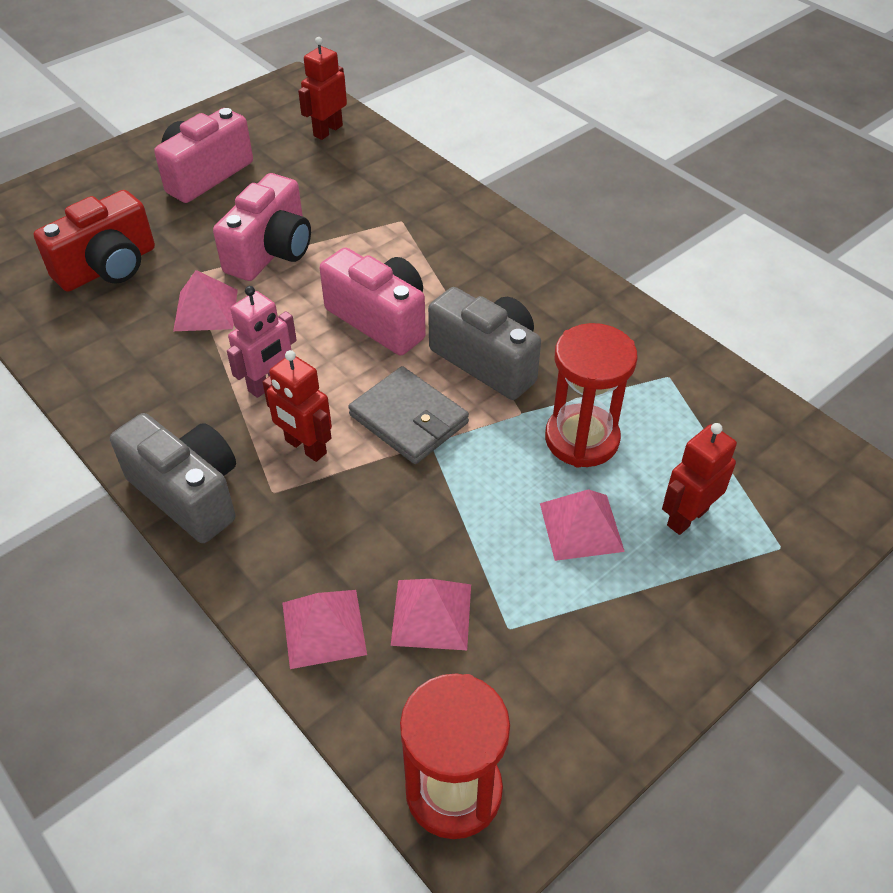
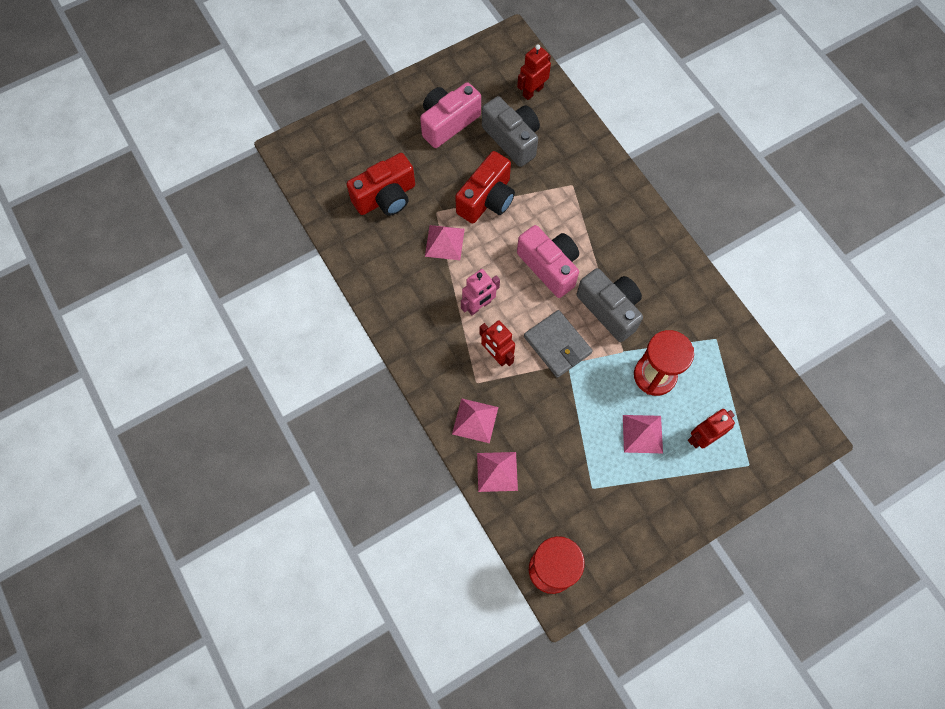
camera: 10 degrees right, 20 degrees up
(188, 493) = (430, 376): grey camera -> grey camera (512, 139)
(271, 252) = (487, 199): pink camera -> red camera
(431, 614) = (553, 473): pink pyramid -> pink pyramid (475, 420)

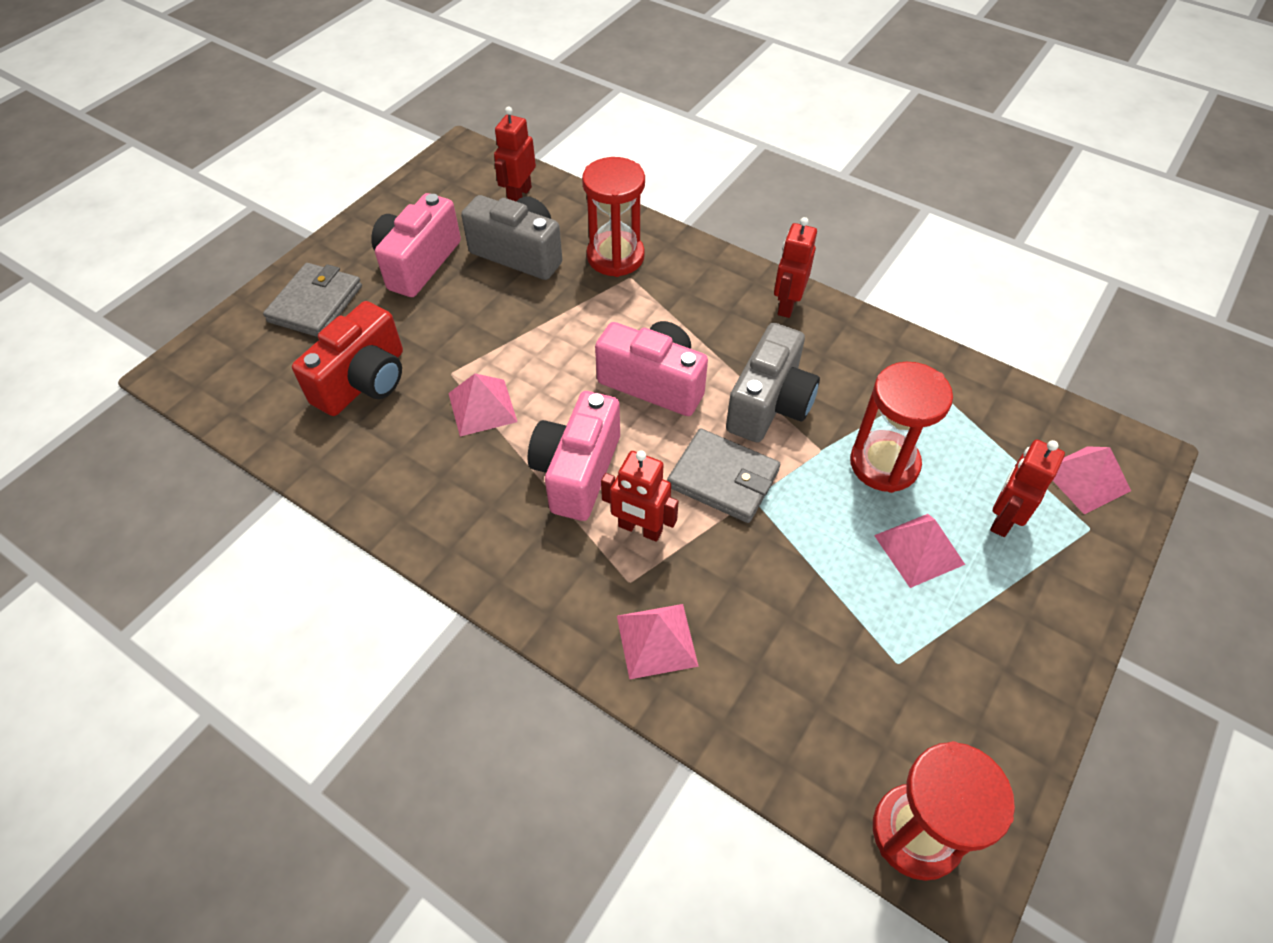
camera: 25 degrees left, 15 degrees down
(377, 130) = (315, 304): none -> grey wallet
(479, 306) = (577, 471): pink robot -> pink camera
(487, 199) = (519, 333): red camera -> none
(497, 471) = (735, 706): pink pyramid -> pink pyramid (1085, 479)
(571, 165) = (615, 257): none -> red hourglass
(610, 309) = (769, 404): grey camera -> grey camera turned 90 degrees clockwise
(660, 245) = (787, 304): none -> red robot

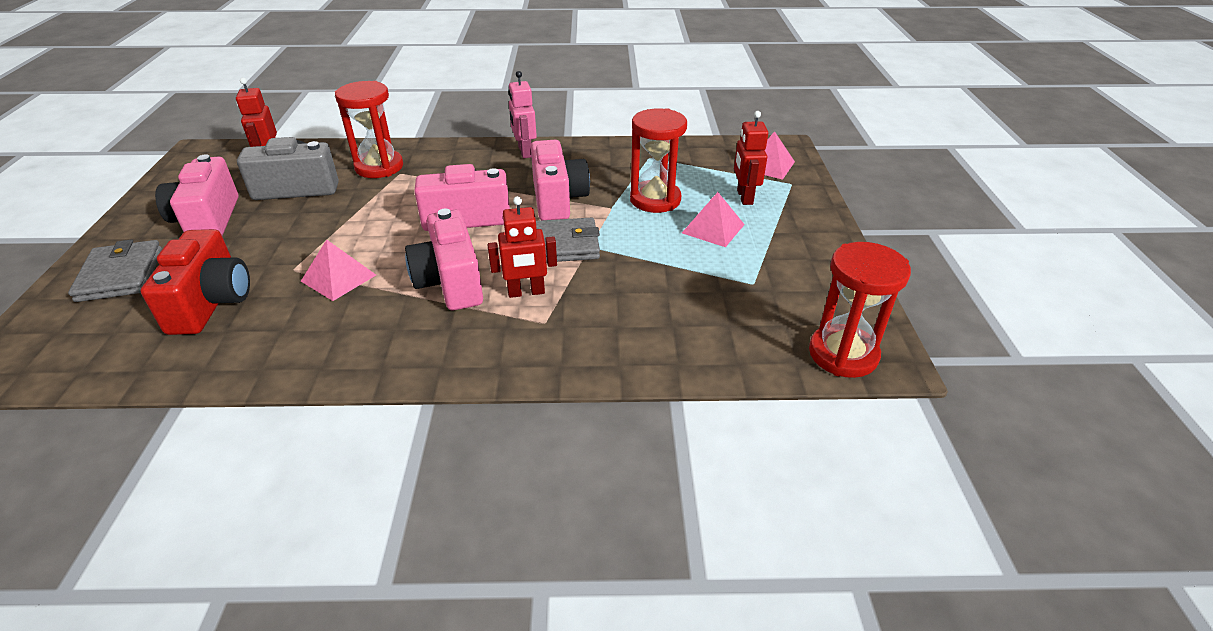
camera: 35 degrees left, 15 degrees down
(657, 640) = (593, 343): pink pyramid -> none
(769, 404) = (558, 199): grey camera -> pink camera
(787, 304) = (524, 152): red robot -> pink robot

